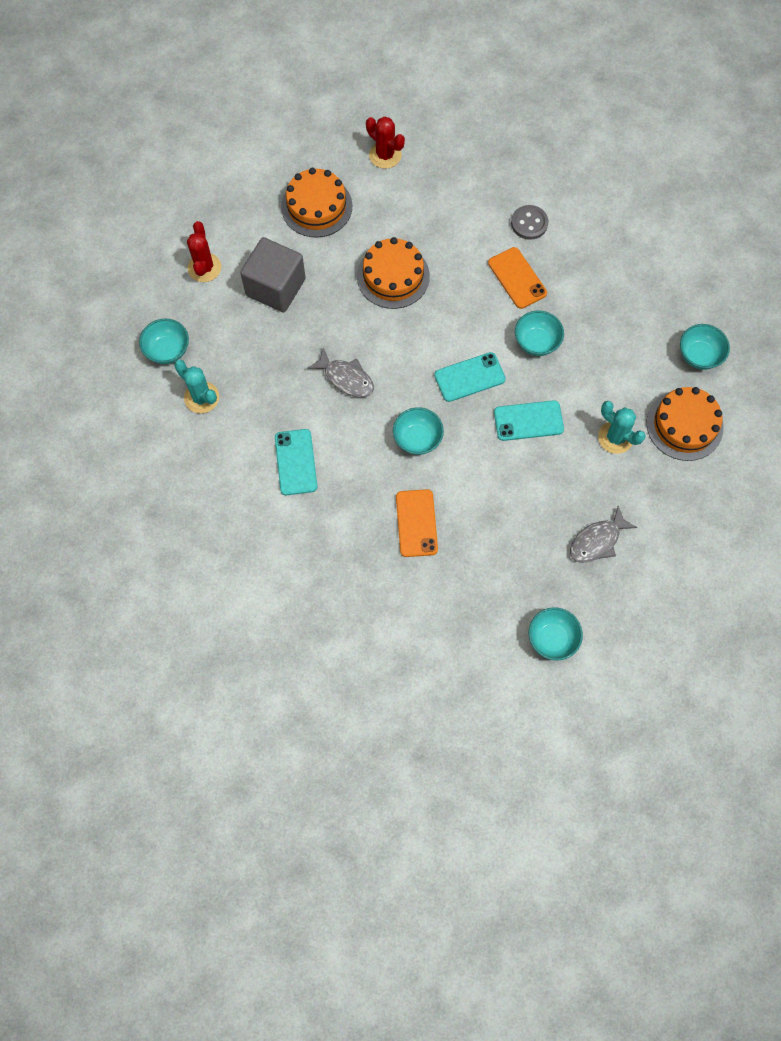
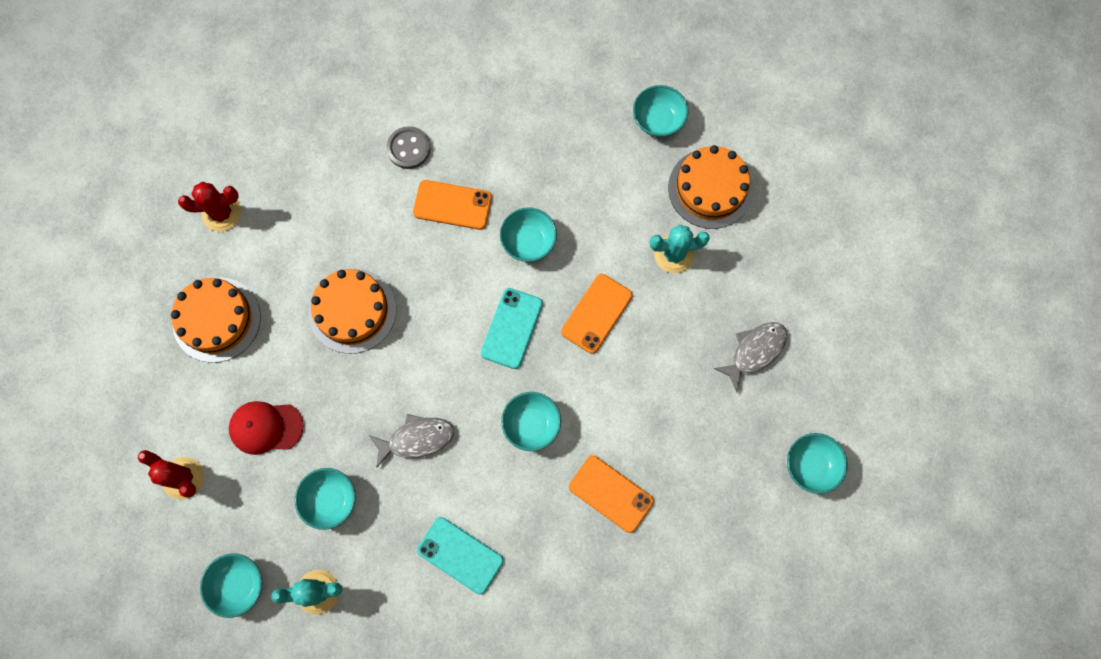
camera: 50 degrees left, 5 degrees up
(263, 359) = (330, 500): none -> turquoise bowl
(275, 287) = (266, 427): grey cube -> red cap
(528, 421) = (596, 313): turquoise phone -> orange phone
(597, 541) = (754, 351): grey fish -> grey fish turned 135 degrees counterclockwise

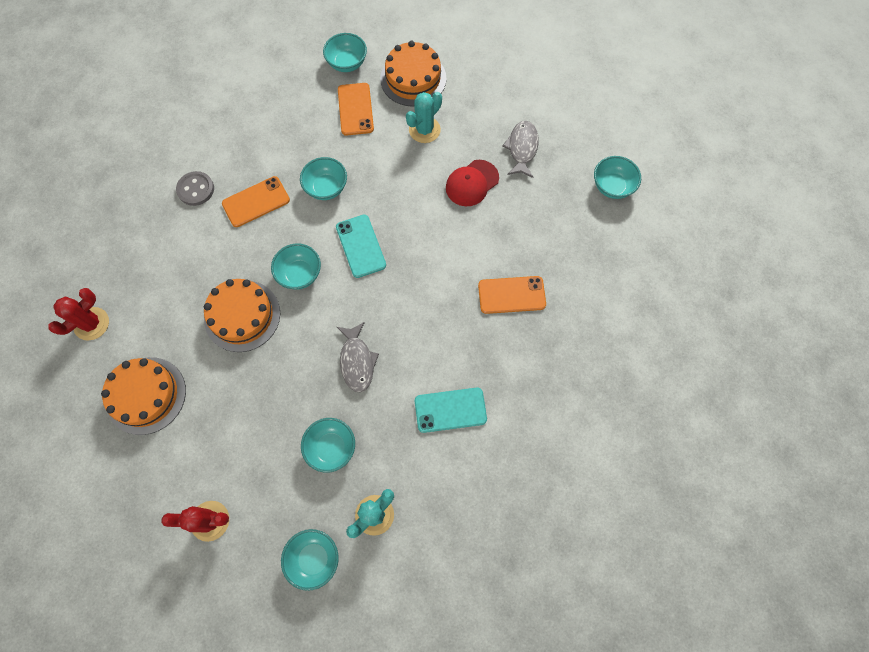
camera: 40 degrees left, 5 degrees down
(266, 427) = (243, 437): red cap -> red cap (472, 183)
(416, 439) = (357, 361): grey fish -> grey fish turned 135 degrees clockwise
(531, 424) = (425, 293): turquoise bowl -> turquoise bowl (300, 274)
(596, 313) = (407, 197): orange phone -> orange phone (355, 109)

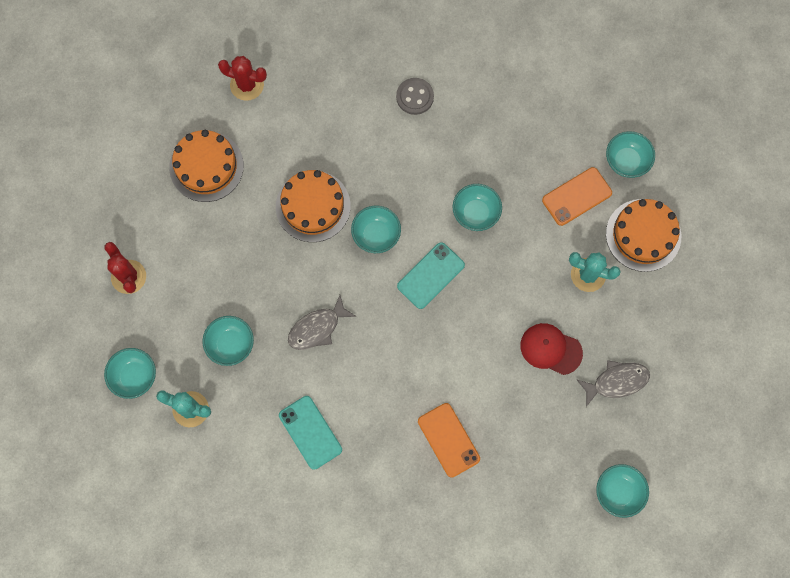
camera: 65 degrees right, 5 degrees up
(256, 202) = (429, 157): orange phone -> none

